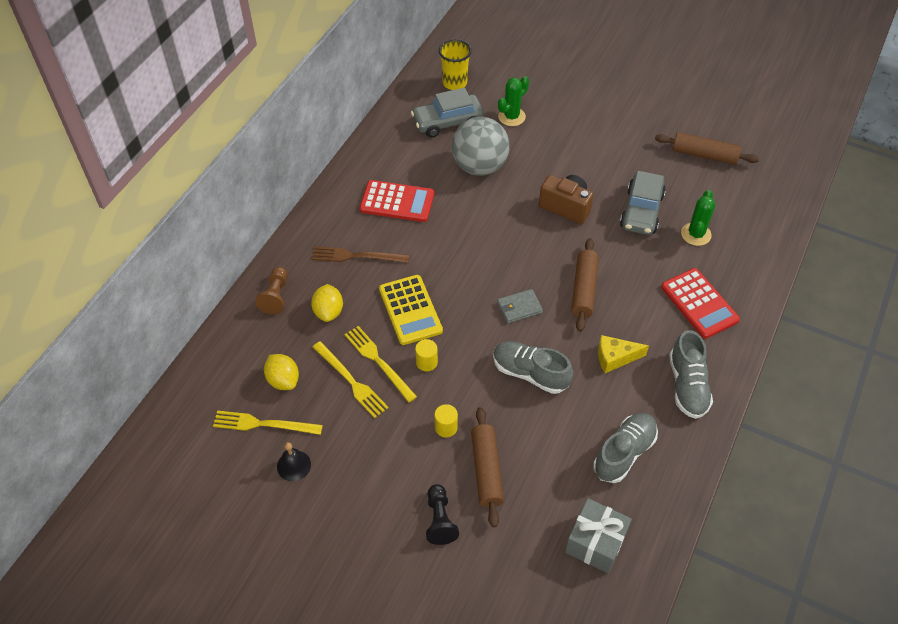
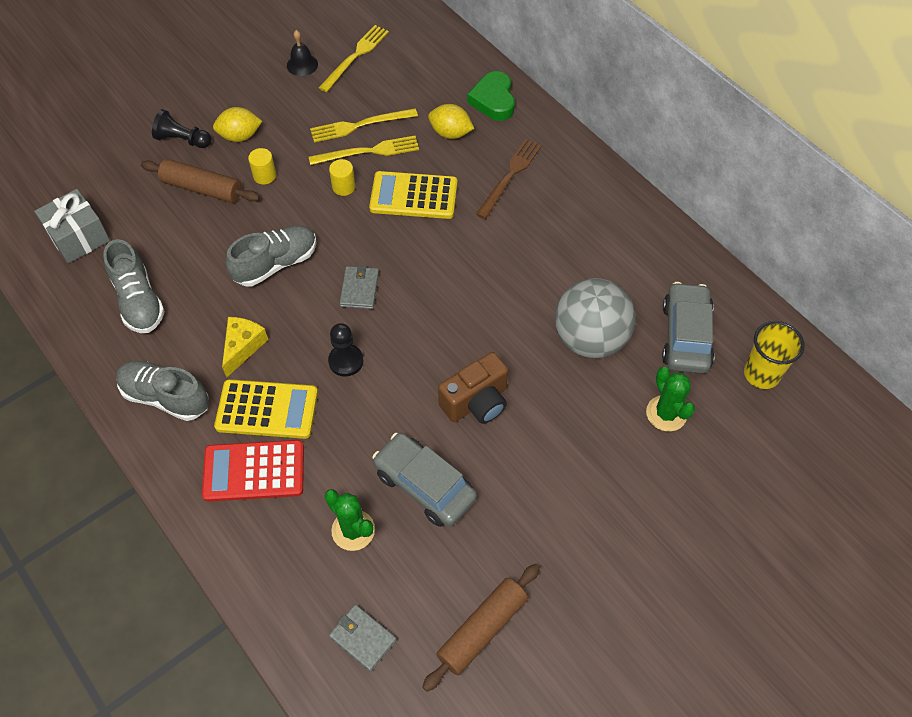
camera: 115 degrees right, 5 degrees up
(275, 296) = (493, 100): brown pawn -> green heart
(283, 380) = (392, 80): yellow lemon -> yellow lemon (240, 136)
(397, 202) = (571, 236): red calculator -> none
(584, 289) = (346, 361): brown rolling pin -> black pawn
(652, 318) = (267, 410): none -> yellow calculator
(752, 203) = (363, 638): none -> grey wallet

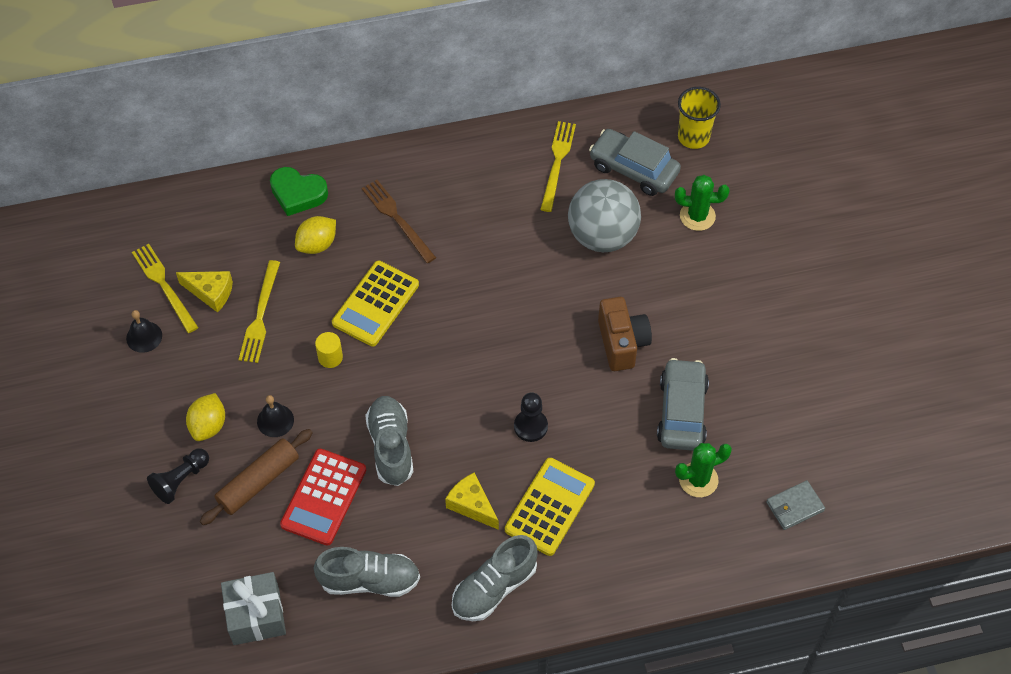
camera: 65 degrees left, 0 degrees up
(254, 471) = (607, 537): red calculator -> red calculator (323, 497)
(264, 175) = (275, 420): yellow cylinder -> black bell
(359, 289) = (458, 387): grey wallet -> none
(364, 86) = (211, 293): none -> yellow cheese
(368, 151) = (298, 320): yellow fork -> yellow fork (557, 163)
(424, 485) = (682, 412): grey car -> grey car turned 120 degrees clockwise
(482, 630) = (822, 420): brown rolling pin -> none

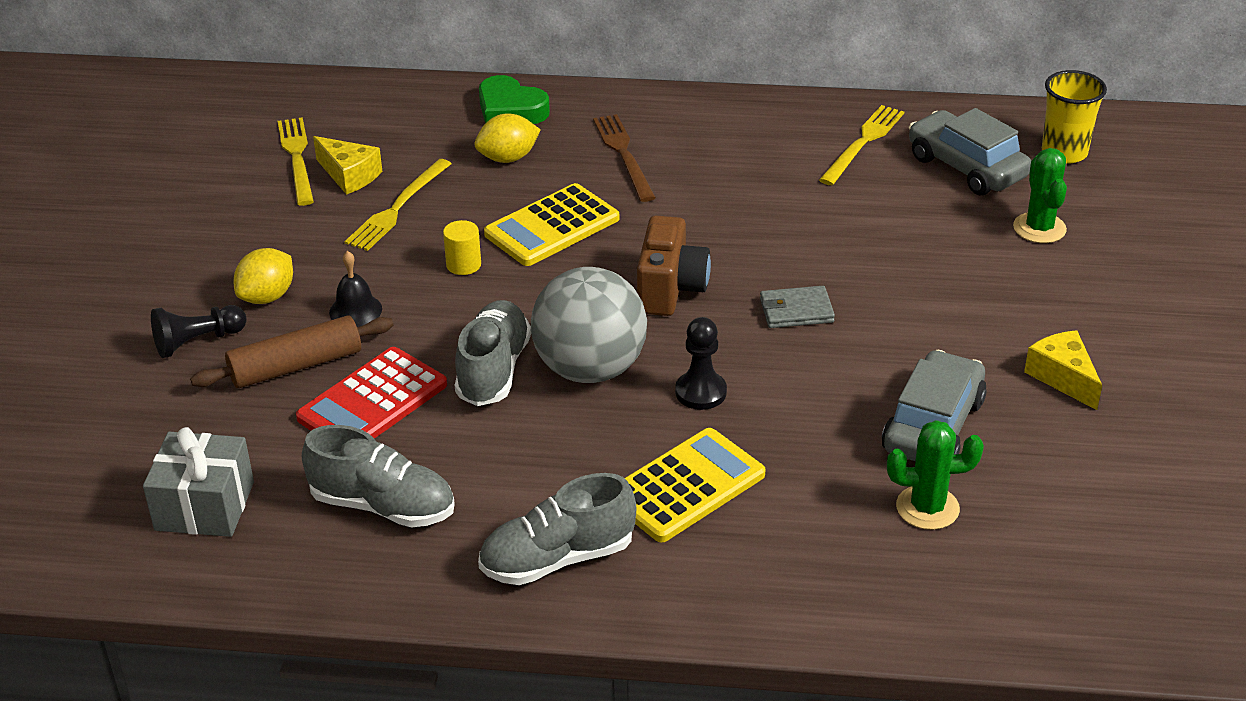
camera: 20 degrees right, 20 degrees down
(144, 337) = (242, 198): black bell -> none
(472, 505) = (573, 458): yellow cheese -> yellow cheese (1063, 377)
(602, 236) = (894, 222): grey ball -> grey ball (590, 369)
(622, 343) = (875, 333): brown camera -> brown camera (670, 289)
(697, 216) = (1039, 228): green cactus -> green cactus turned 60 degrees clockwise
(794, 506) = (1072, 576): grey wallet -> grey wallet (796, 311)

